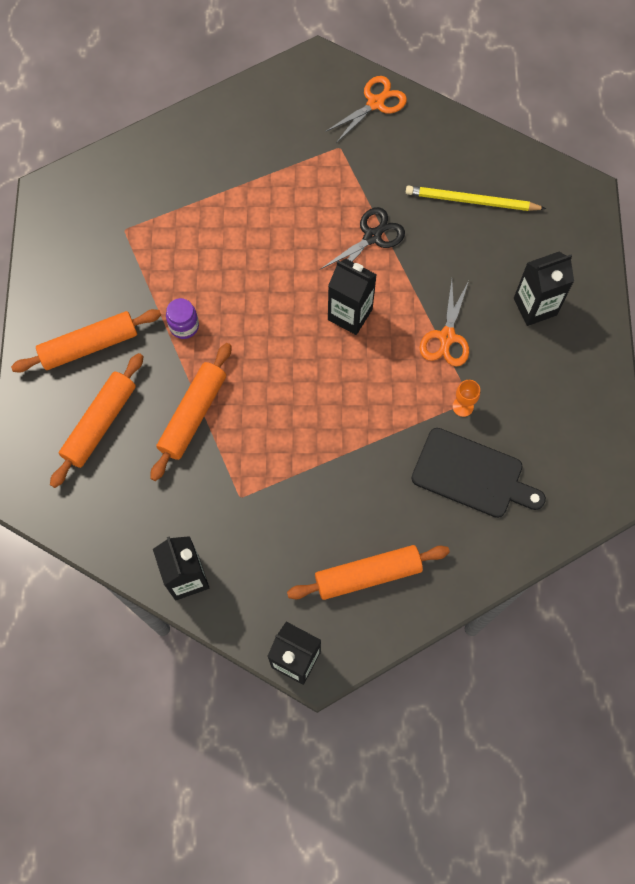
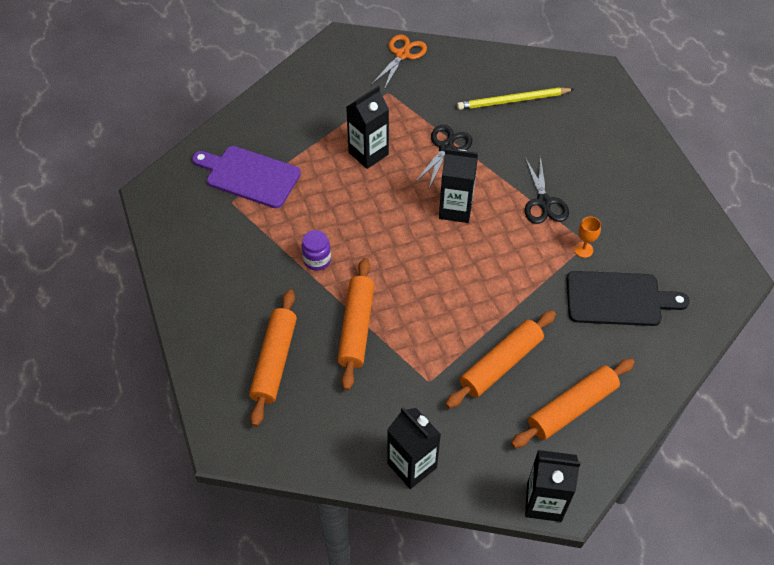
camera: 20 degrees left, 15 degrees down
(89, 346) = (238, 301): orange rolling pin -> orange rolling pin (501, 364)
(153, 204) = (249, 176): none -> purple cutting board
(447, 337) = (543, 202): orange scissors -> black scissors
(535, 306) = (602, 160): black carton -> black carton (368, 153)

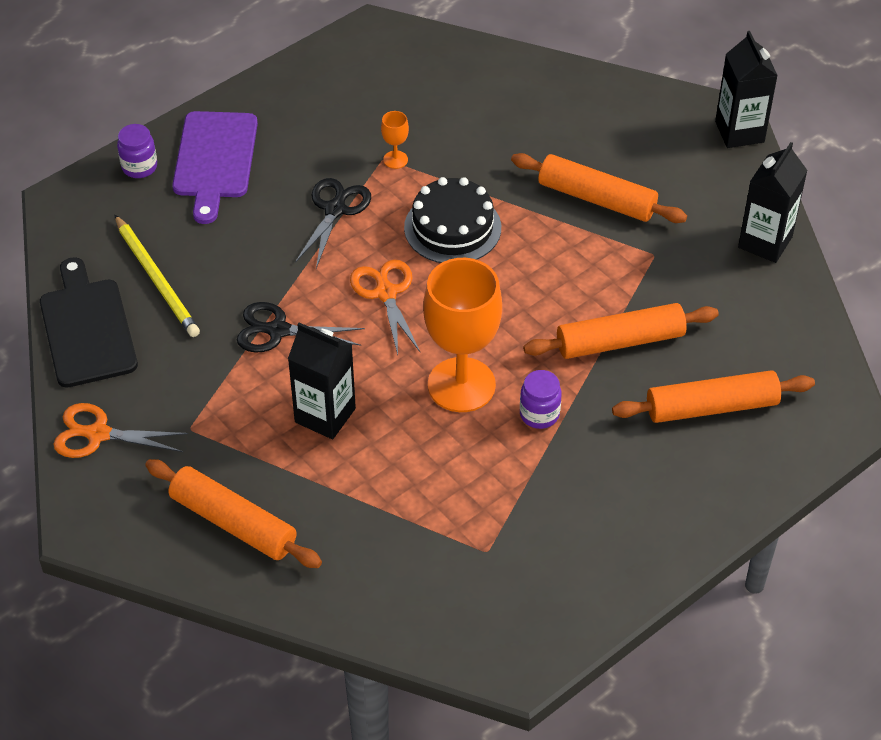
camera: 110 degrees left, 5 degrees down
(249, 176) = (428, 547): purple cutting board -> purple cutting board (214, 160)
(360, 226) = (461, 385): none -> orange goblet
(455, 209) = (386, 293): black carton -> orange scissors
(502, 263) = (452, 227): none -> black cake
(543, 202) = (335, 210): black scissors -> black scissors turned 45 degrees counterclockwise
(572, 408) = (619, 131): orange rolling pin -> orange rolling pin (233, 522)
(618, 111) = (139, 167): none -> purple jar
(618, 299) = (454, 118): black cutting board -> black cutting board (87, 328)

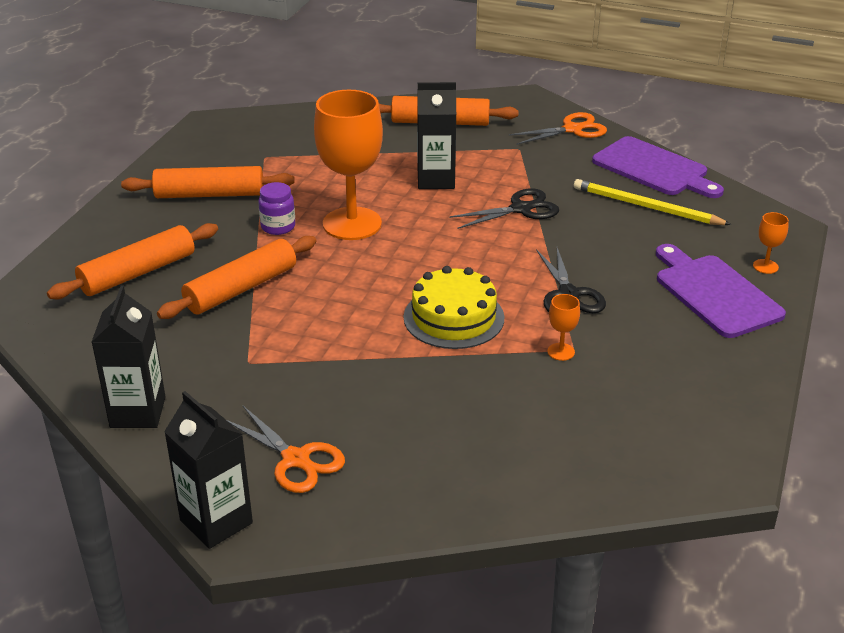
camera: 150 degrees right, 15 degrees down
(87, 328) = (654, 169): black cutting board -> purple cutting board
(139, 167) = (765, 266): purple jar -> orange goblet
(386, 293) = (464, 255): orange scissors -> orange scissors (296, 459)
(452, 227) = (453, 317): black cake -> yellow cake
(597, 198) = (337, 390): orange rolling pin -> orange rolling pin (209, 194)

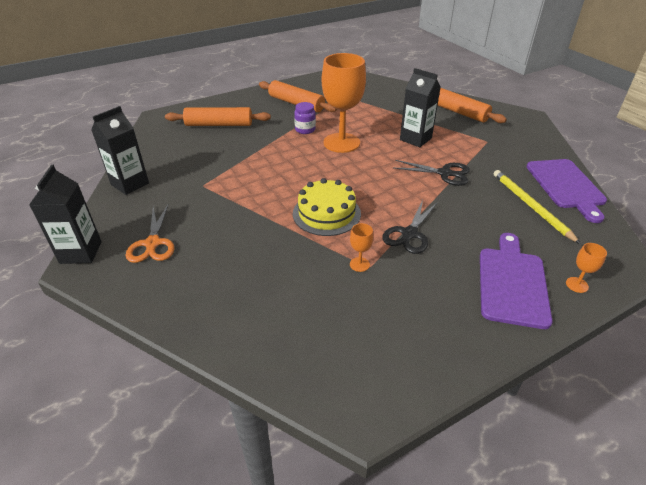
camera: 40 degrees right, 5 degrees up
(241, 289) = (249, 150): orange rolling pin -> none
(572, 129) = (536, 143): orange scissors -> none

